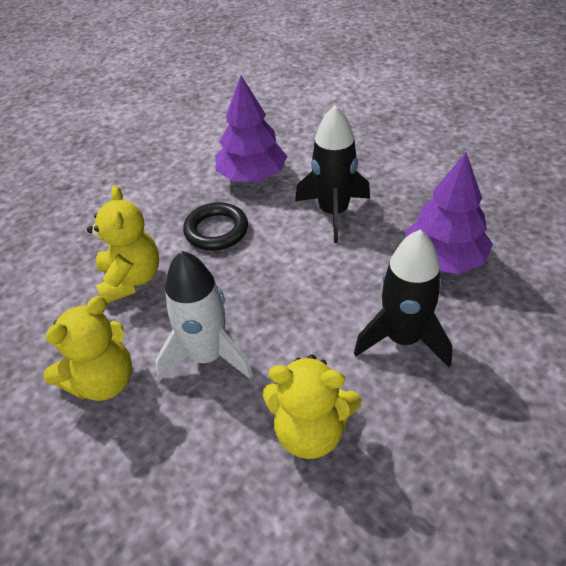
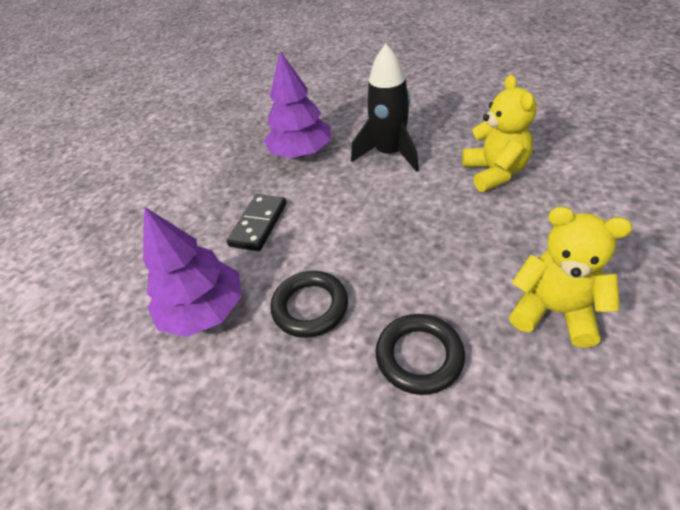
camera: 105 degrees left, 0 degrees up
(131, 280) = (419, 356): yellow teddy bear -> black ring
(207, 356) = (473, 248): white rocket -> none
(333, 212) = (259, 224): black rocket -> black domino

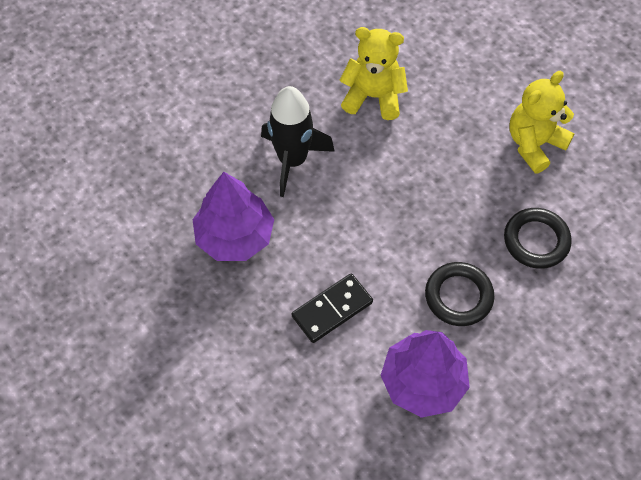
camera: 75 degrees left, 15 degrees up
(259, 224) = (332, 309): black domino -> black domino turned 75 degrees counterclockwise

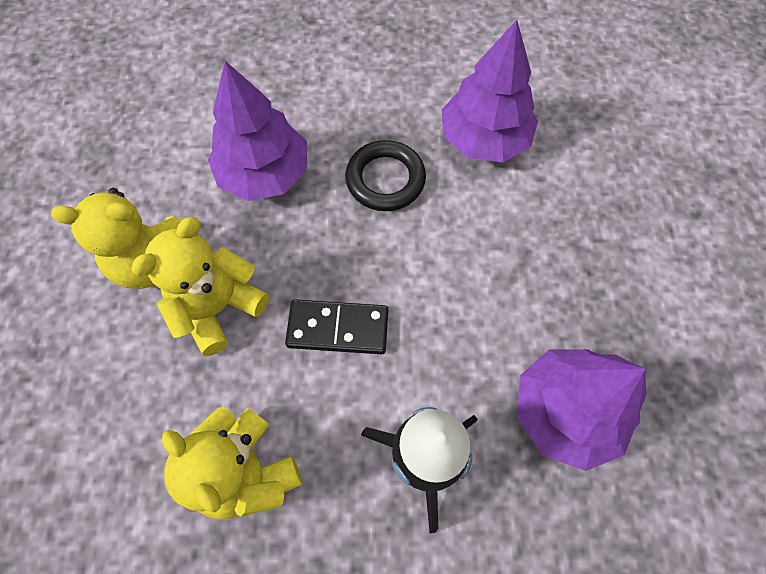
camera: 140 degrees left, 5 degrees up
(332, 309) = (516, 253): black domino -> black domino (338, 328)
(470, 150) = (218, 307): none -> yellow teddy bear
(536, 241) = (264, 173): black ring -> purple tree

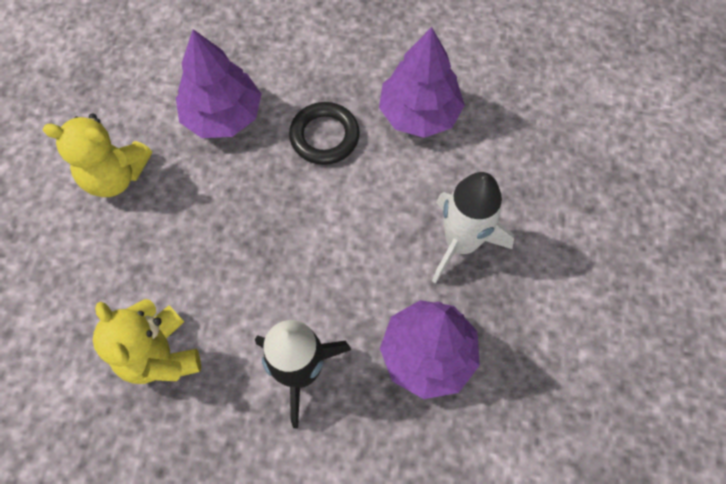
camera: 10 degrees right, 0 degrees up
(218, 307) = (162, 223): yellow teddy bear -> none
(338, 328) = (256, 256): black domino -> none
(568, 274) = (461, 243): none -> white rocket

